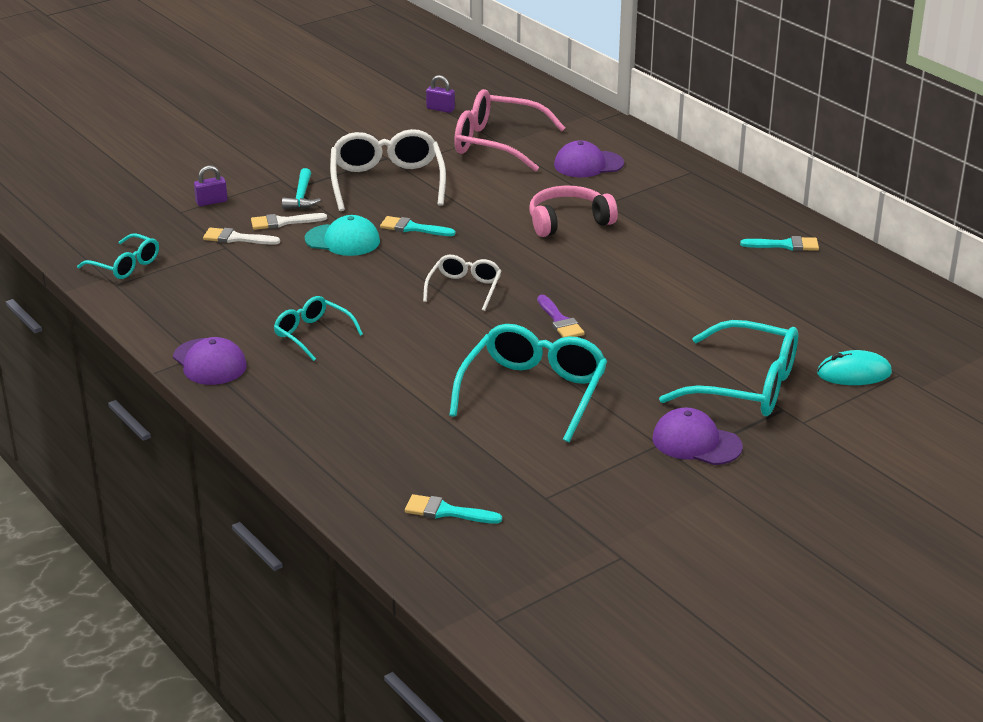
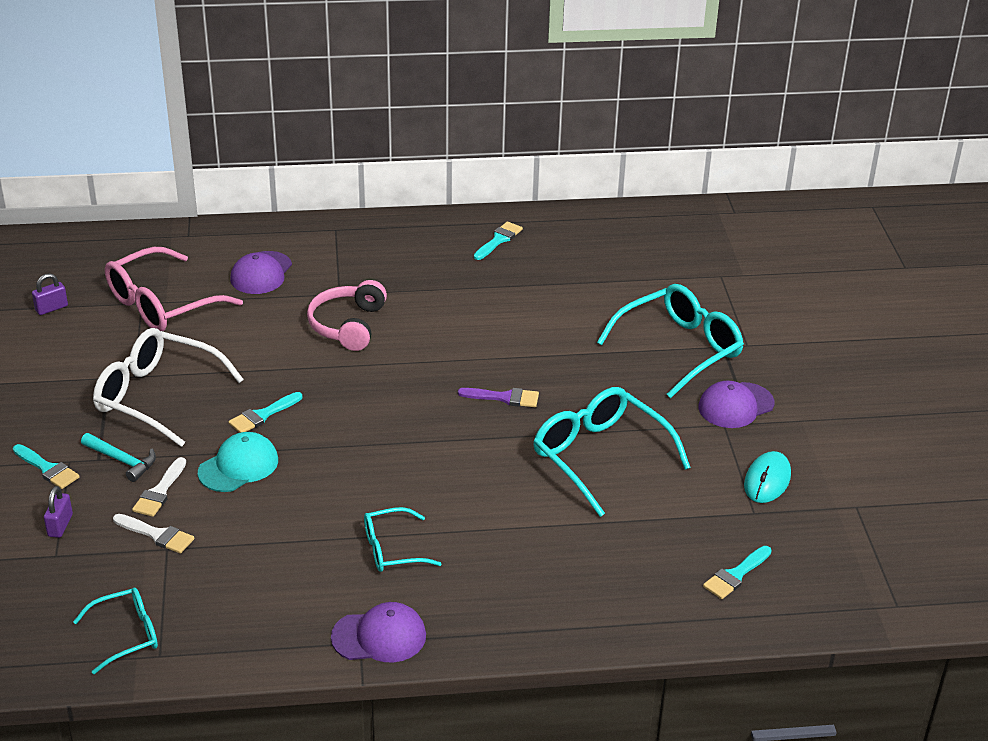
camera: 60 degrees left, 5 degrees up
(236, 238) = (157, 535): white brush -> white brush turned 105 degrees counterclockwise
(265, 175) = (47, 469): none -> turquoise brush
(464, 288) = (401, 427): white glasses -> none
(854, 373) = (703, 294): turquoise mouse -> turquoise mouse (767, 480)

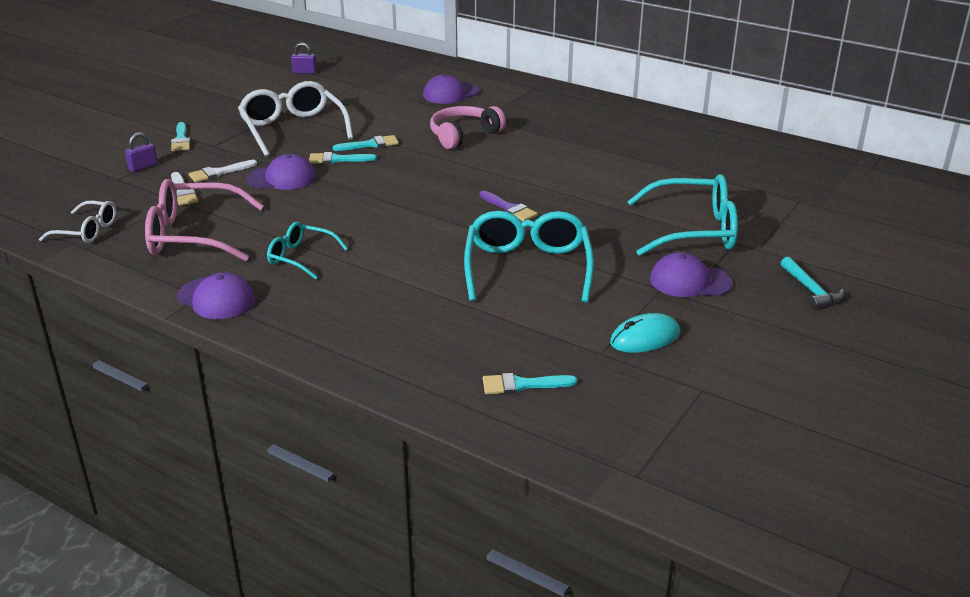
camera: 40 degrees right, 5 degrees down
(122, 460) = (224, 151): turquoise hammer -> turquoise hammer (810, 290)
(127, 635) = (87, 231): turquoise glasses -> white glasses
(161, 304) = (367, 89): pink glasses -> pink glasses (193, 235)
(238, 466) = (282, 178): turquoise cap -> purple cap
(498, 240) = (642, 126): turquoise brush -> turquoise brush (370, 144)

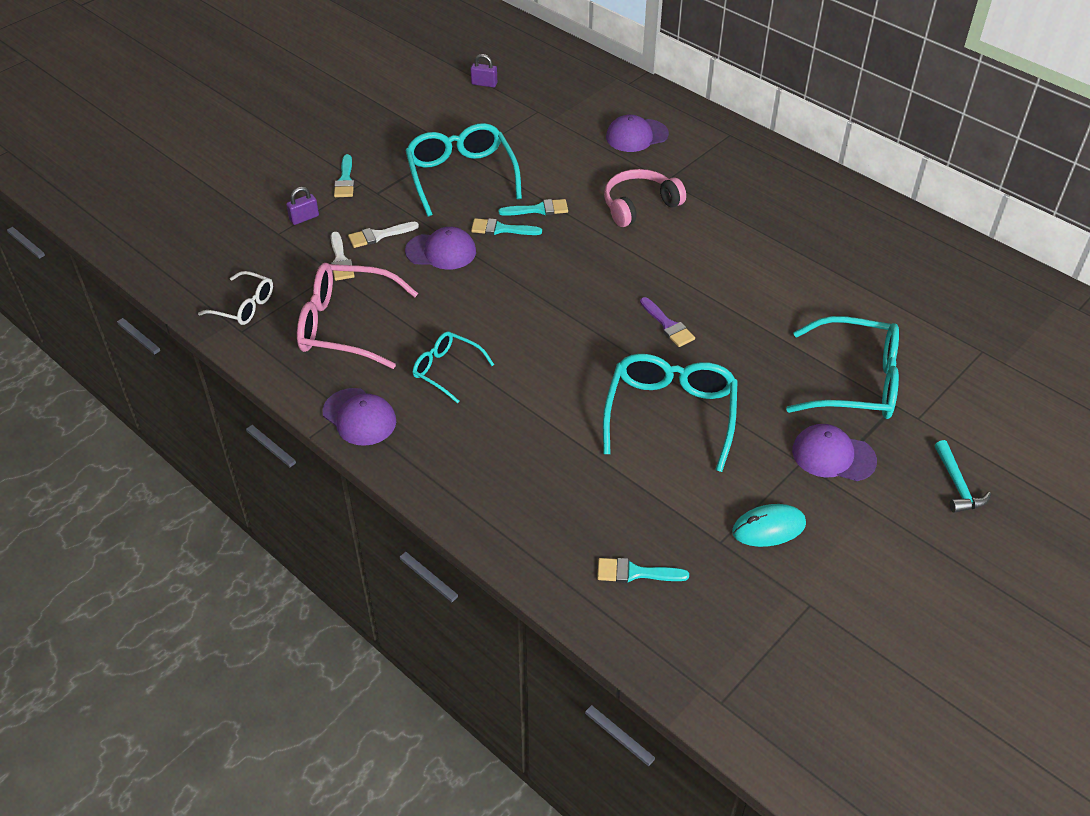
camera: 10 degrees right, 15 degrees up
(293, 129) = (461, 176): white glasses -> turquoise glasses

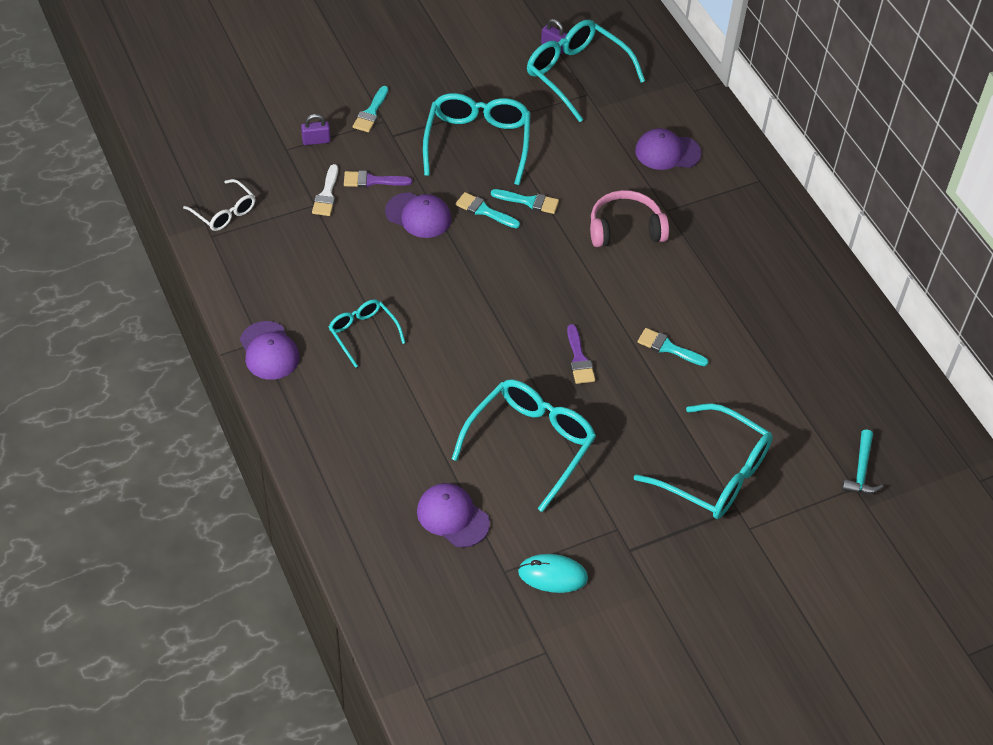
camera: 20 degrees right, 5 degrees up
(345, 325) = (299, 261): pink glasses -> none
(379, 235) = (372, 181): white brush -> purple brush
(517, 99) = (576, 74): none -> turquoise glasses
(635, 573) = (419, 570): turquoise brush -> turquoise brush (668, 347)
(833, 456) = (649, 534): purple cap -> purple cap (452, 517)
(957, 485) = (742, 601): turquoise hammer -> turquoise hammer (861, 470)

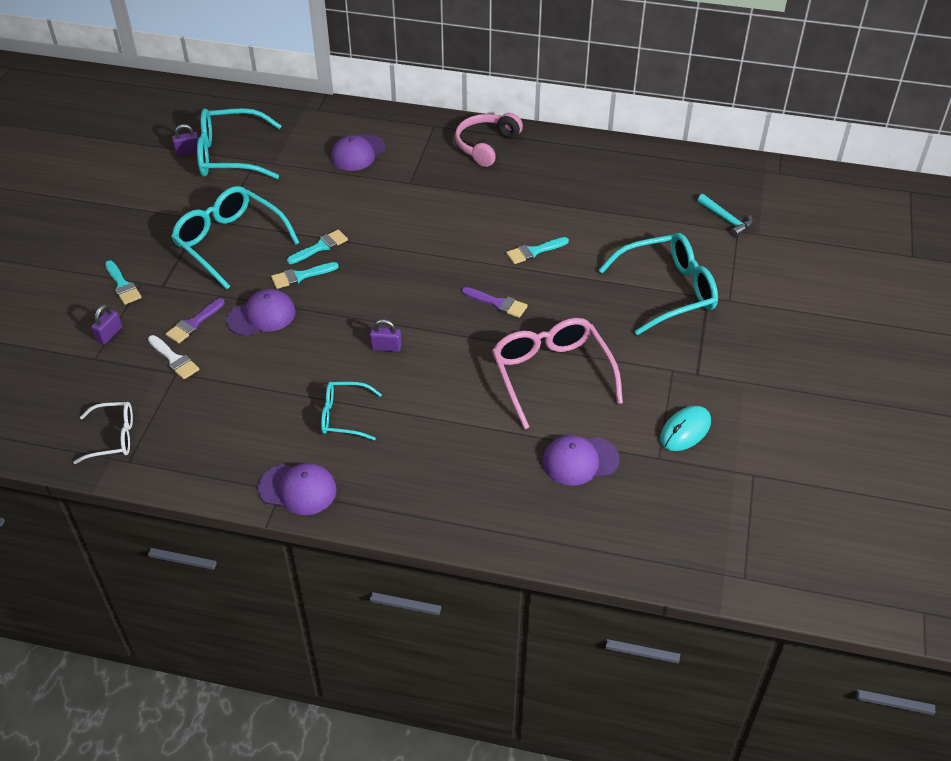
camera: 50 degrees left, 5 degrees down
(458, 315) = (386, 347): none -> purple padlock
(531, 443) = (551, 374): turquoise glasses -> pink glasses
(625, 229) = (403, 212): pink headphones -> pink headphones (486, 145)

